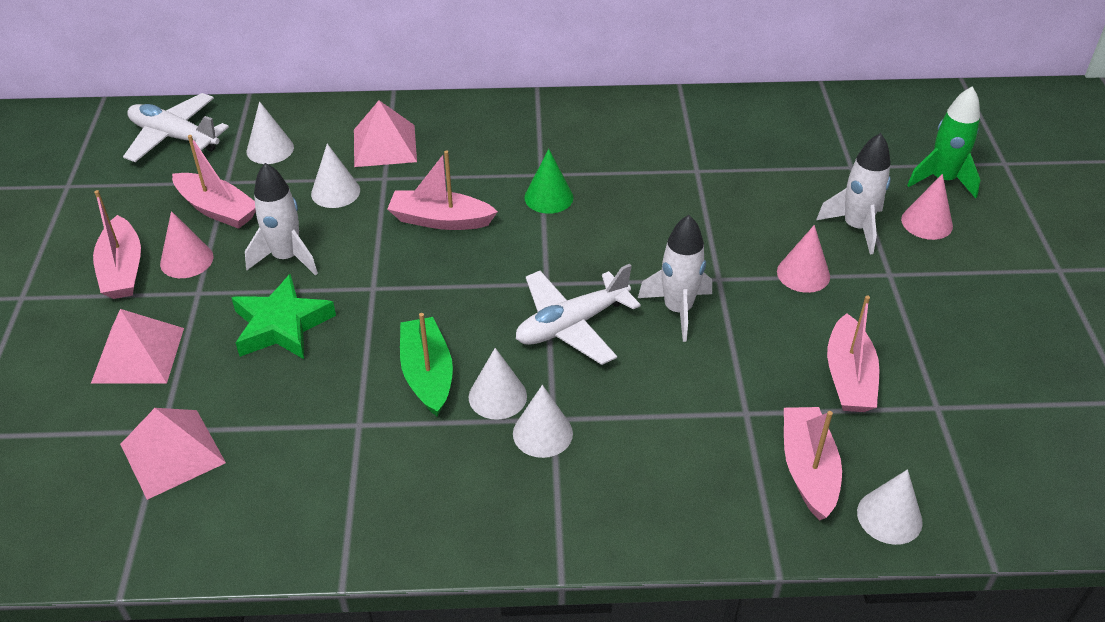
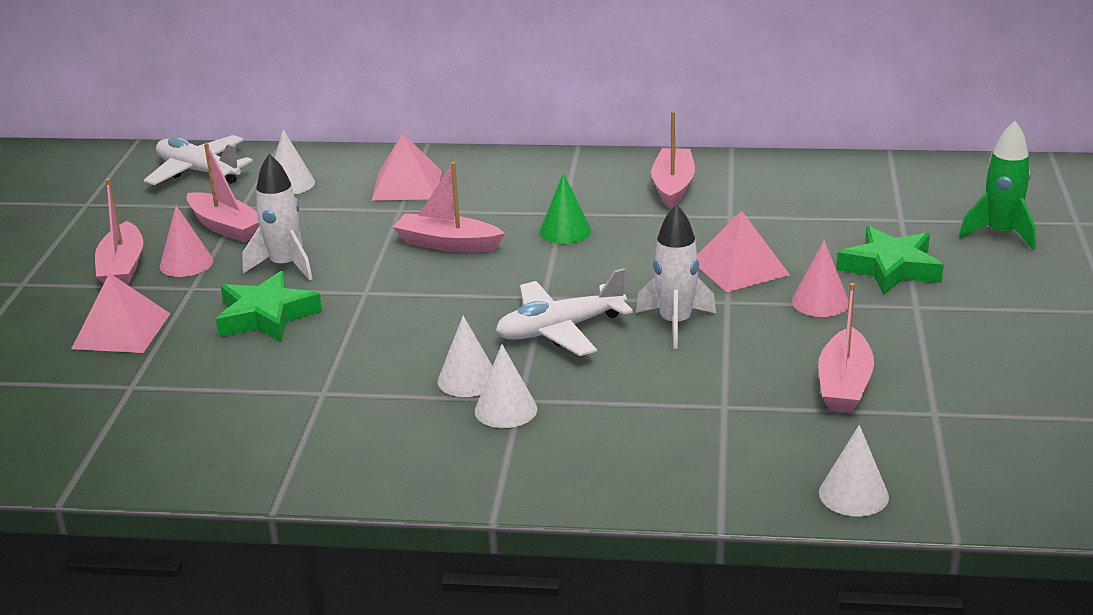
camera: 10 degrees right, 15 degrees down
(172, 453) = (135, 403): pink pyramid -> pink pyramid (739, 267)
(335, 192) = (347, 218): white cone -> none
(427, 374) = (401, 359): green boat -> none
(808, 469) = (776, 453): pink boat -> pink boat (673, 187)
(856, 227) = (890, 268): white rocket -> green star
(927, 222) = (971, 267): pink cone -> none

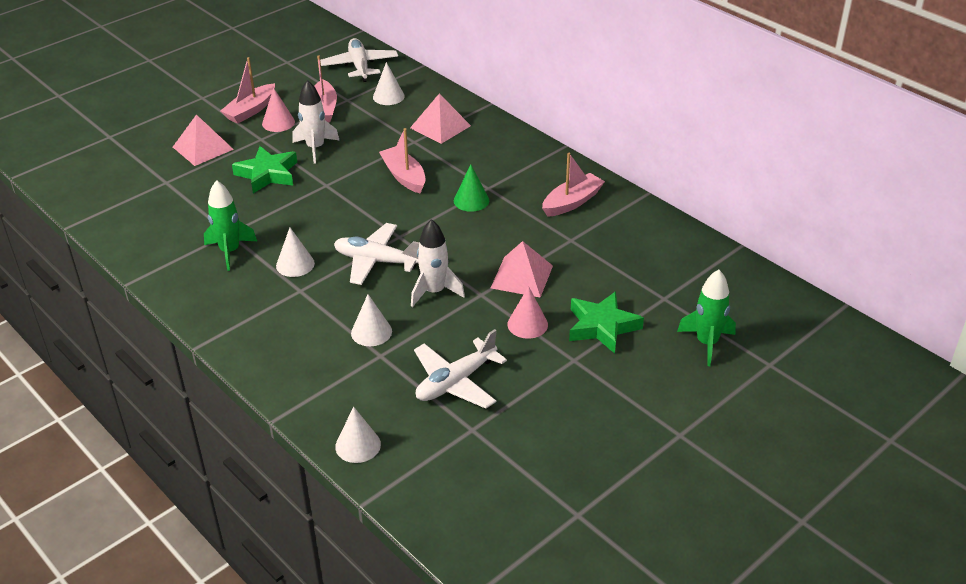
camera: 40 degrees right, 10 degrees up
(358, 409) = (230, 251): none -> green rocket
(506, 410) = (286, 292): white cone -> white cone (371, 332)
(844, 385) = (456, 382): pink boat -> white plane

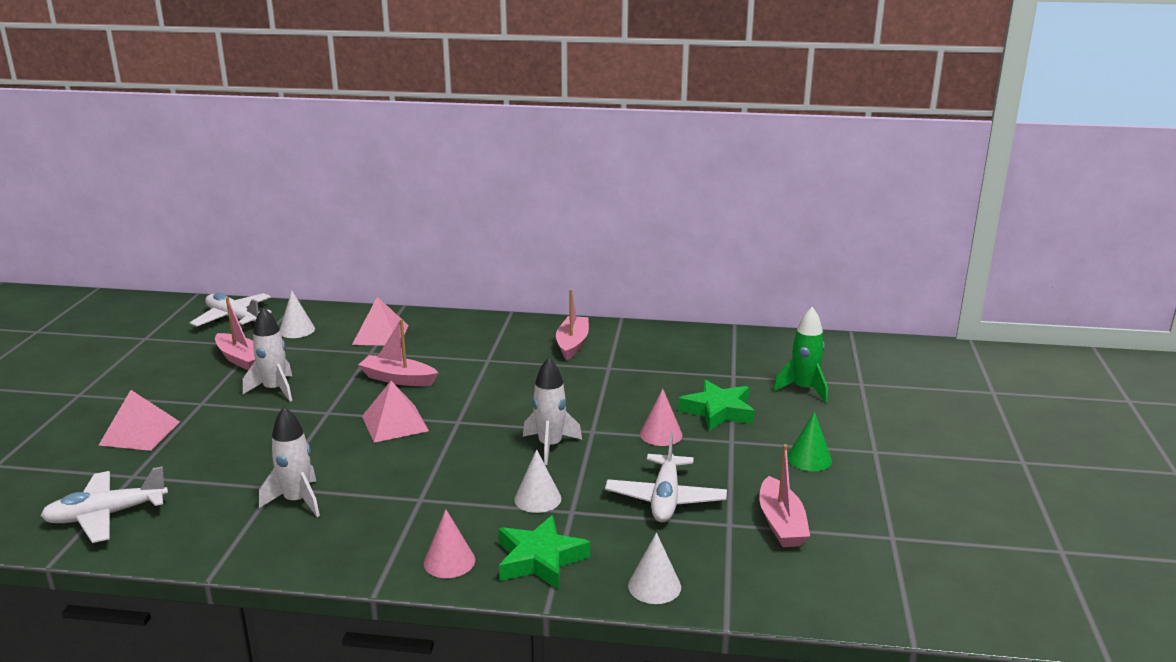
camera: 40 degrees left, 15 degrees down
(230, 251) = (297, 501): green rocket -> white rocket
(250, 110) = (156, 386): pink boat -> pink boat (781, 523)
(267, 174) = (250, 427): green star -> green star (540, 559)
(278, 123) = (203, 385): pink cone -> pink cone (449, 561)
(295, 264) = (385, 482): white cone -> none
(376, 261) = (463, 447): white plane -> white plane (106, 515)
(471, 200) = (486, 373): green cone -> green cone (809, 459)
(521, 276) = (607, 406): pink pyramid -> pink pyramid (395, 423)

